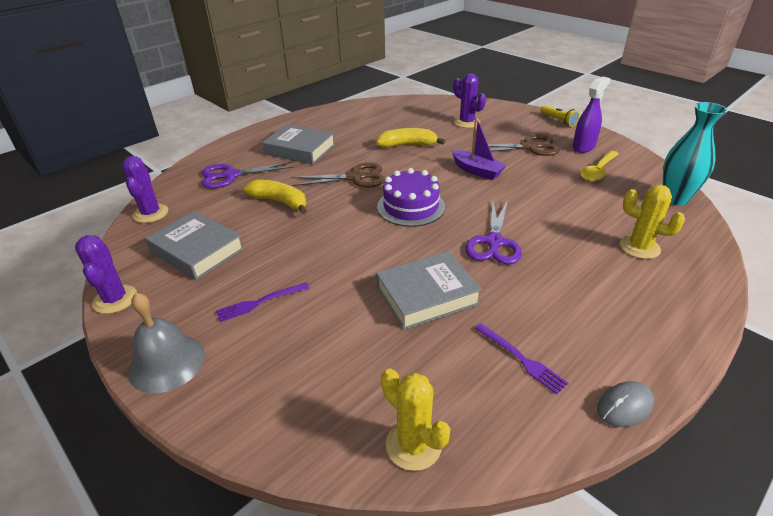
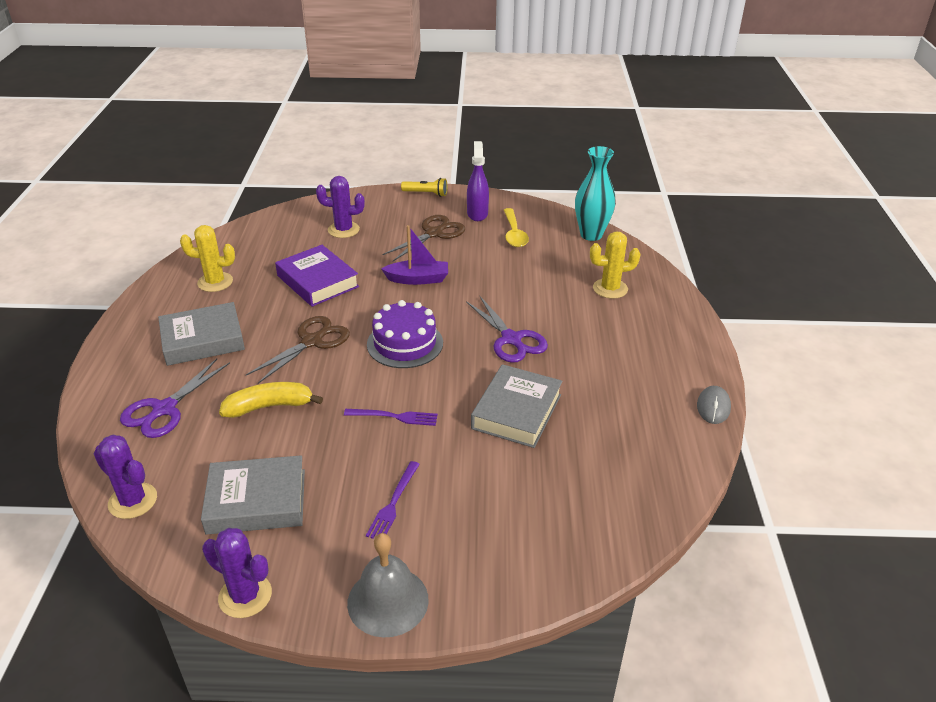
camera: 45 degrees left, 0 degrees up
(408, 145) = (317, 281): yellow banana -> purple book
(413, 445) = (636, 515): yellow cactus -> yellow cactus (215, 282)
(521, 359) = (630, 416): purple fork -> purple fork (394, 417)

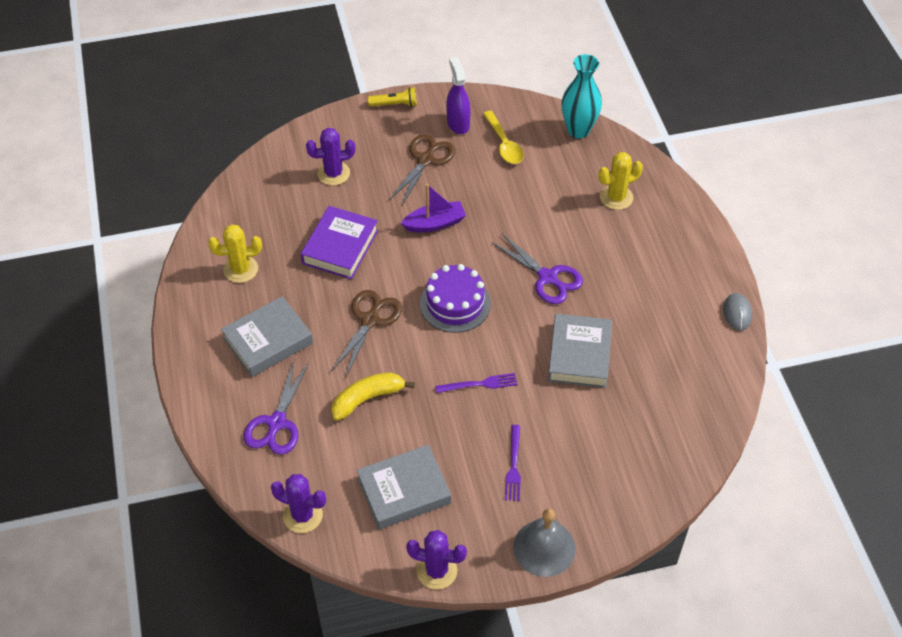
camera: 15 degrees left, 15 degrees up
(317, 281) = (340, 247): purple book -> purple book turned 75 degrees clockwise

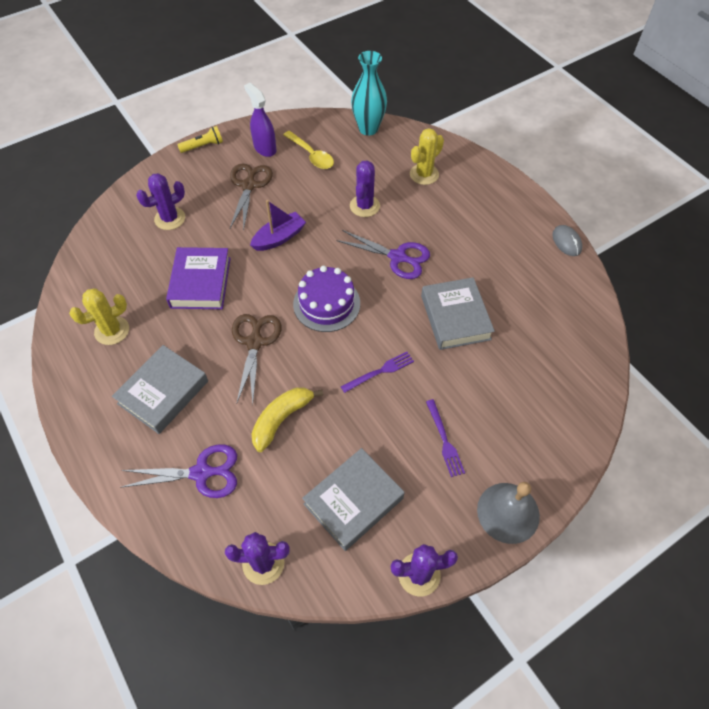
camera: 20 degrees left, 5 degrees up
(276, 423) = (201, 473): purple scissors -> purple scissors turned 90 degrees counterclockwise
(537, 214) = (364, 206): none -> purple cactus

